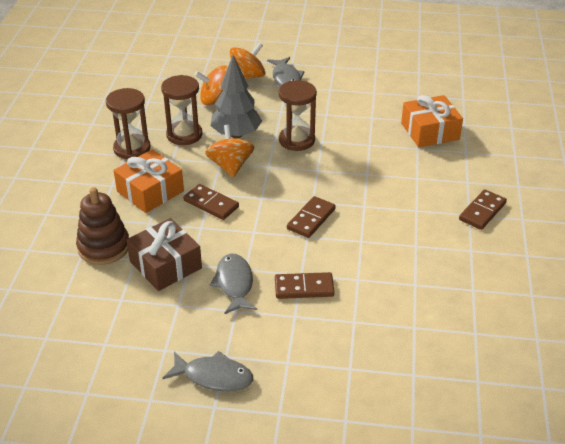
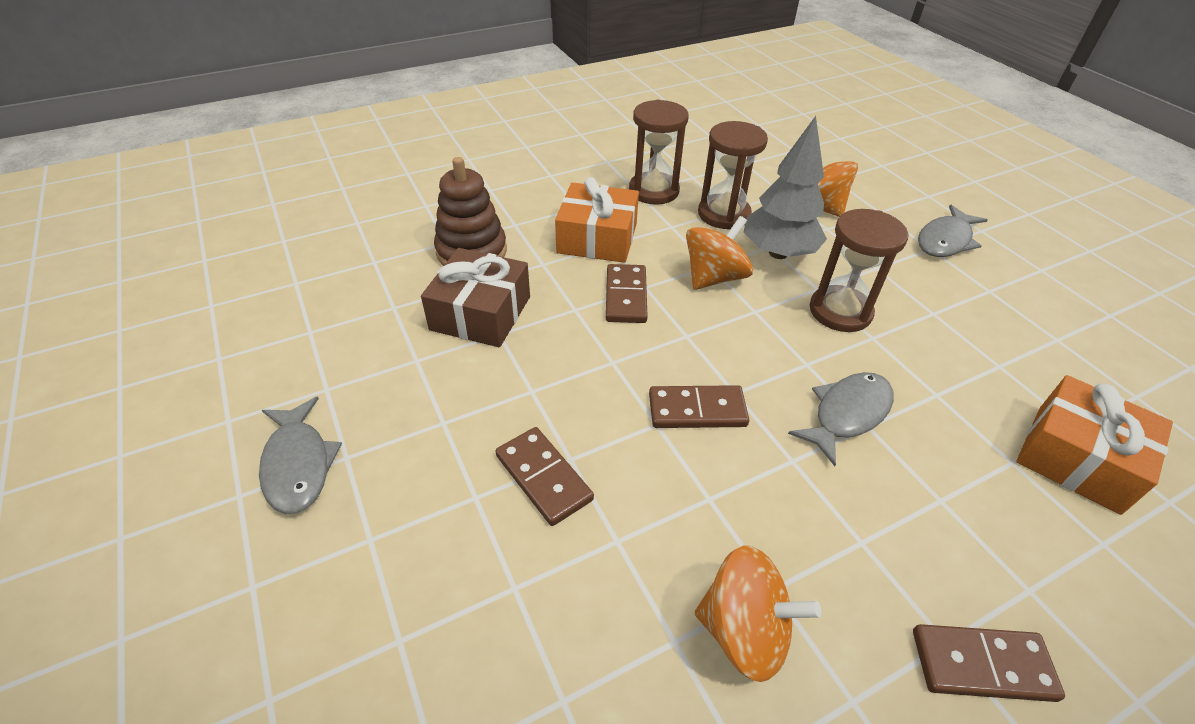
camera: 55 degrees right, 5 degrees up
(234, 284) = (494, 394): grey fish -> grey fish (847, 414)
(247, 77) = (897, 208): orange spinning top -> orange spinning top (744, 630)

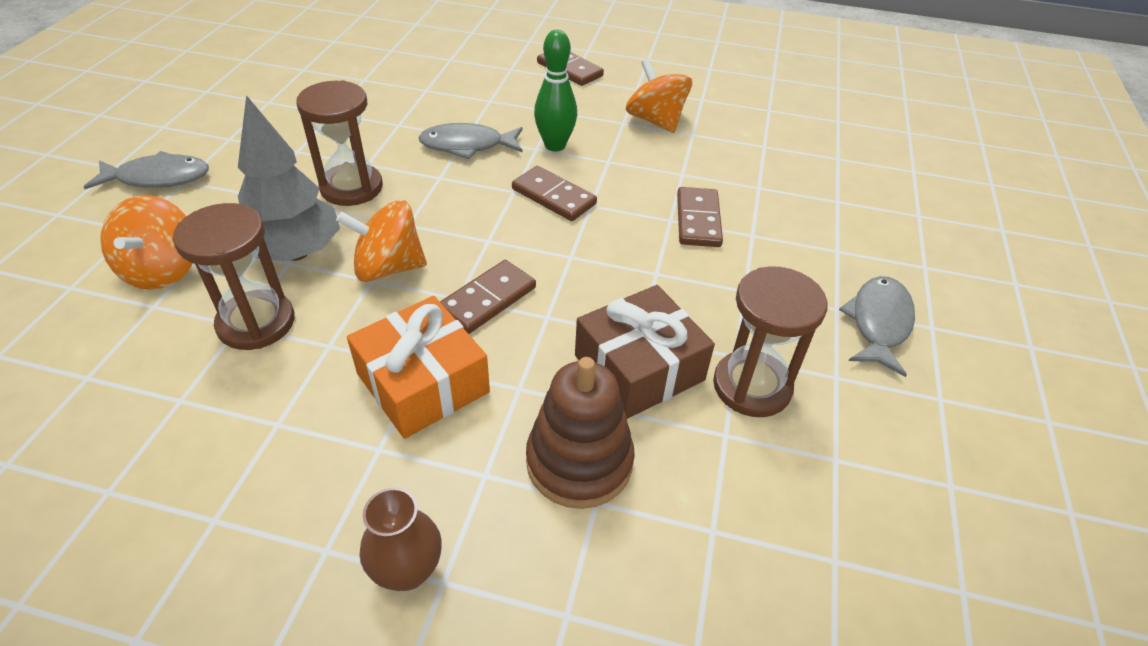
camera: 140 degrees left, 0 degrees up
(509, 185) = (407, 570): none -> brown vase
(653, 191) = (259, 410): brown hourglass -> brown hourglass (752, 386)
(783, 479) = (555, 145): none -> green bowling pin
(1077, 458) = (393, 75): orange gift -> none

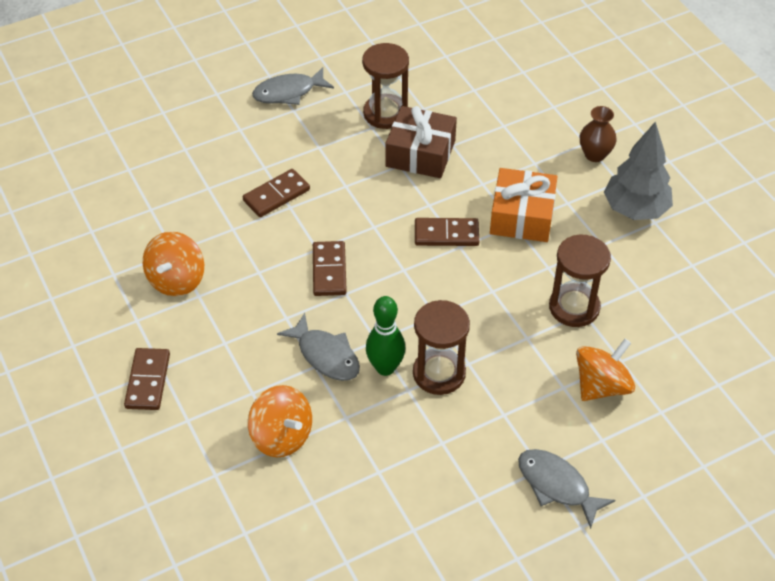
camera: 130 degrees left, 5 degrees up
(296, 253) = (517, 342): grey tree -> grey tree (635, 210)
(388, 267) = (476, 292): orange spinning top -> orange spinning top (282, 436)
(555, 145) = (271, 310): green bowling pin -> green bowling pin (385, 367)
(579, 462) = (493, 141): brown stacking toy -> none

